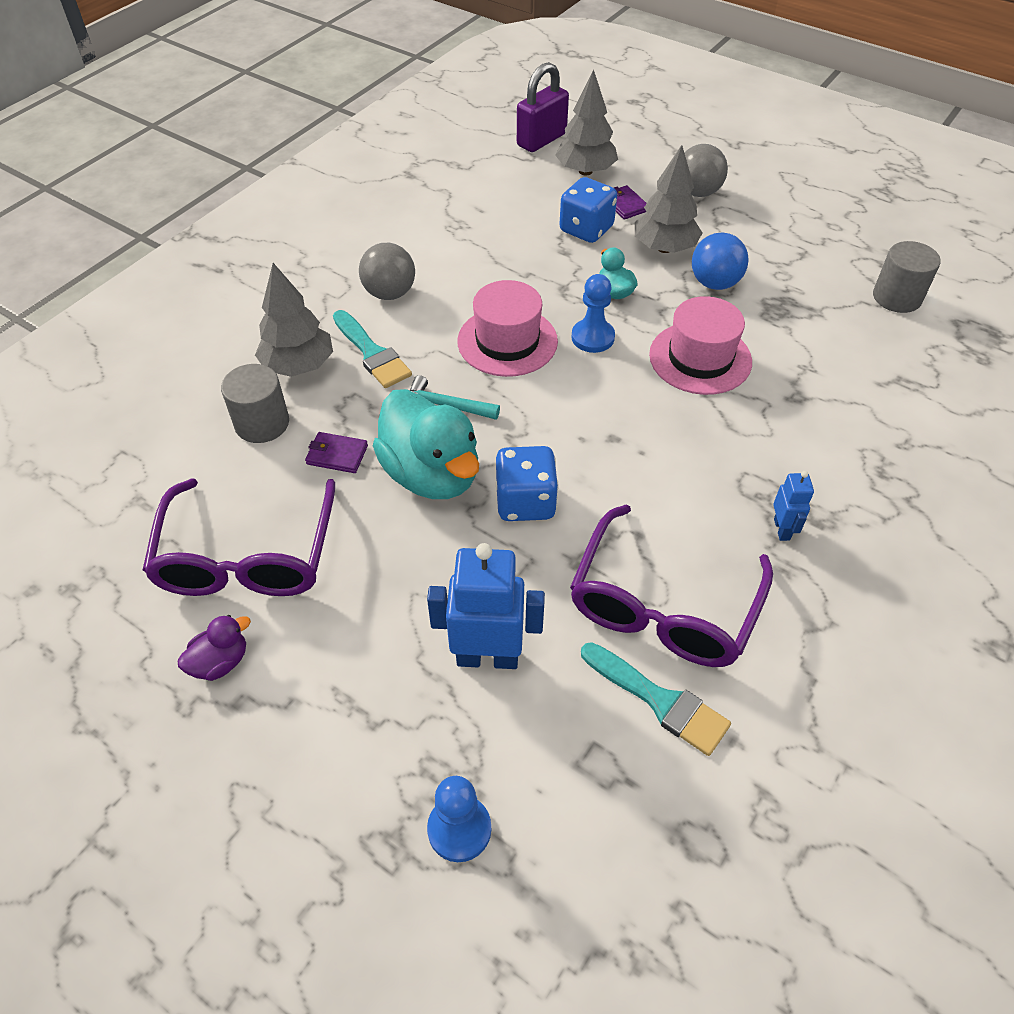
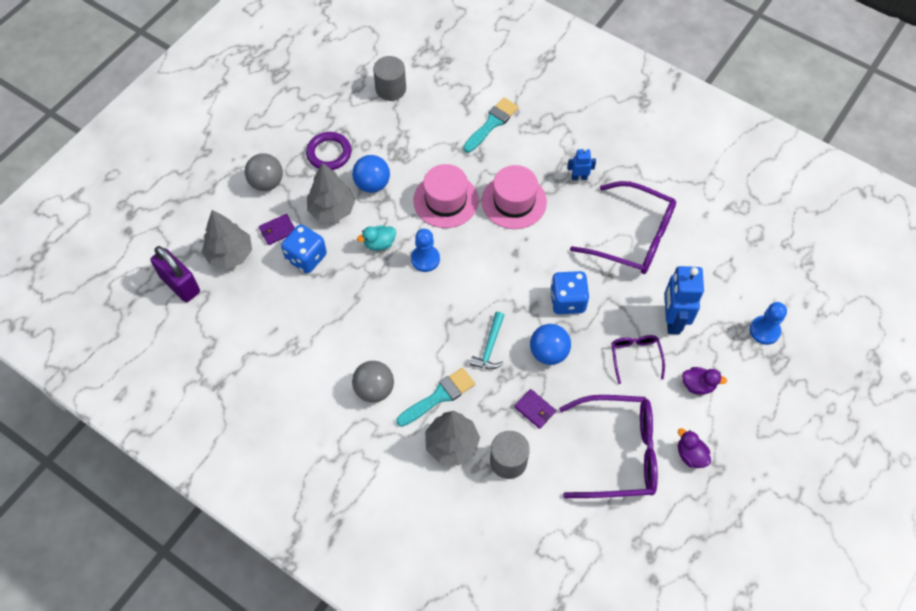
camera: 90 degrees left, 10 degrees up
(337, 455) = (535, 409): purple wallet -> purple wallet turned 60 degrees counterclockwise
(351, 687) = (698, 385): none -> purple duck
(416, 592) = (635, 356): none -> purple glasses
(431, 474) = (548, 352): turquoise duck -> blue ball
(507, 341) = (428, 310): pink hat -> pink hat (514, 201)
(659, 701) = (688, 243): turquoise brush -> turquoise brush (492, 123)
(758, 242) = (329, 153): none -> purple ring

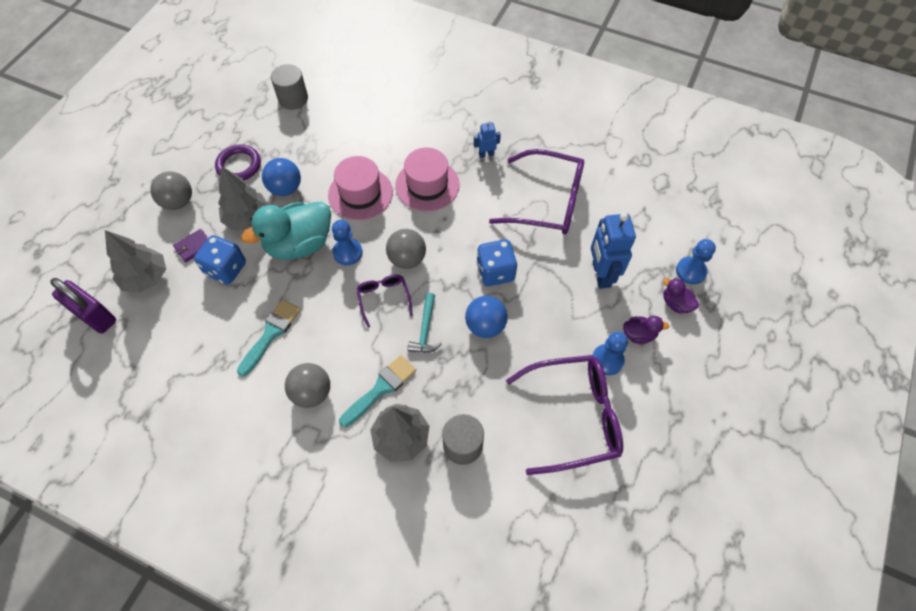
camera: 10 degrees left, 0 degrees up
(379, 243) = (299, 244): turquoise duck -> turquoise duck, size x2.16
(482, 274) = (407, 259): none -> grey ball
(492, 123) = (395, 117): turquoise brush -> turquoise brush (271, 334)
(535, 409) = (481, 386): purple wallet -> none
(635, 356) = (572, 316): purple glasses -> purple glasses (384, 298)
(661, 405) = (607, 360): none -> blue pawn
(690, 455) = (646, 407): purple duck -> purple duck (676, 303)

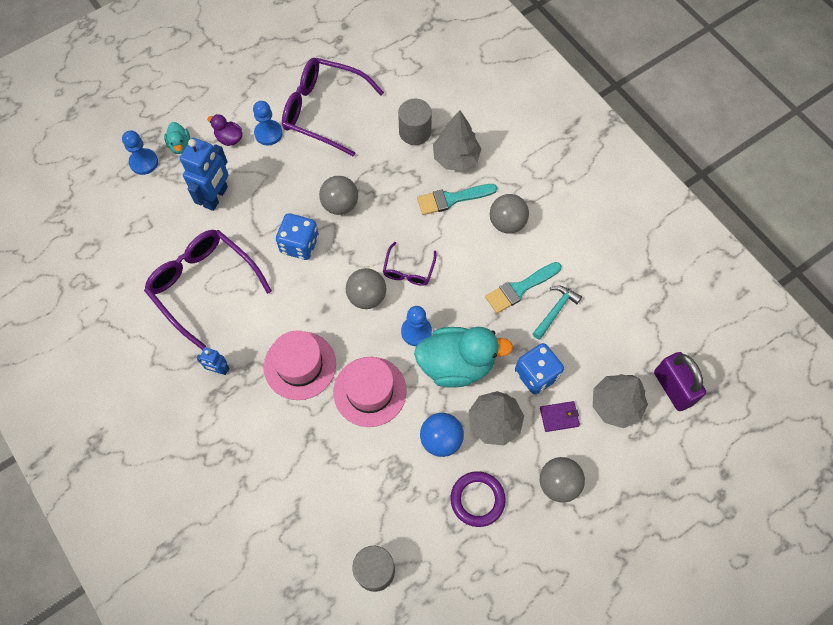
camera: 150 degrees left, 5 degrees up
(425, 329) = (390, 226): turquoise hammer -> turquoise hammer (555, 311)
(485, 326) = (340, 205): blue ball -> grey ball
(676, 303) = (180, 145): purple duck -> turquoise duck

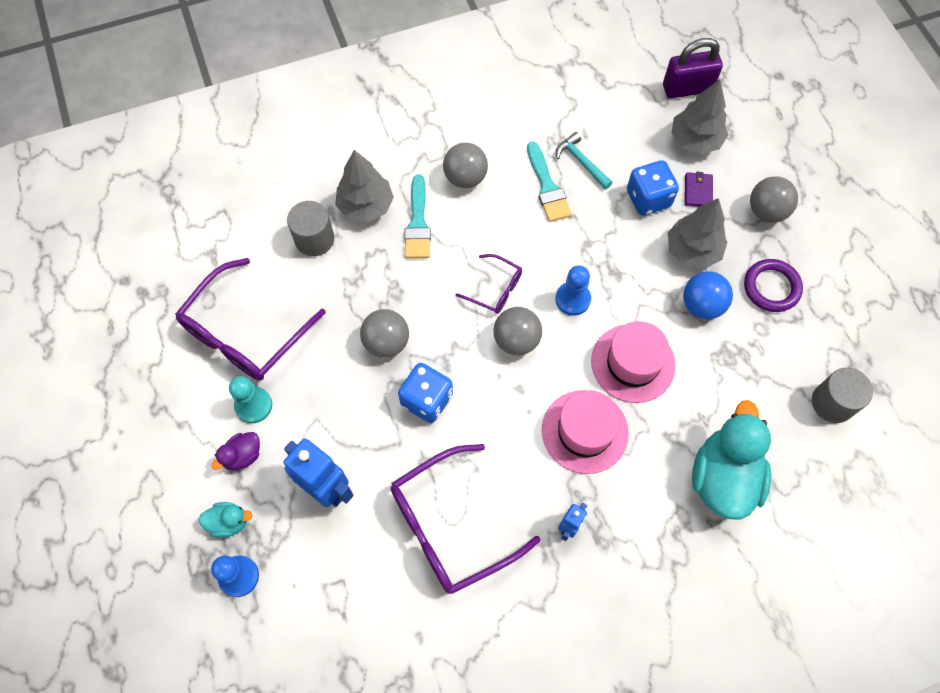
camera: 75 degrees left, 0 degrees up
(268, 133) = (253, 405): blue pawn -> turquoise pawn
(456, 364) = (620, 269): turquoise duck -> turquoise duck (723, 477)

